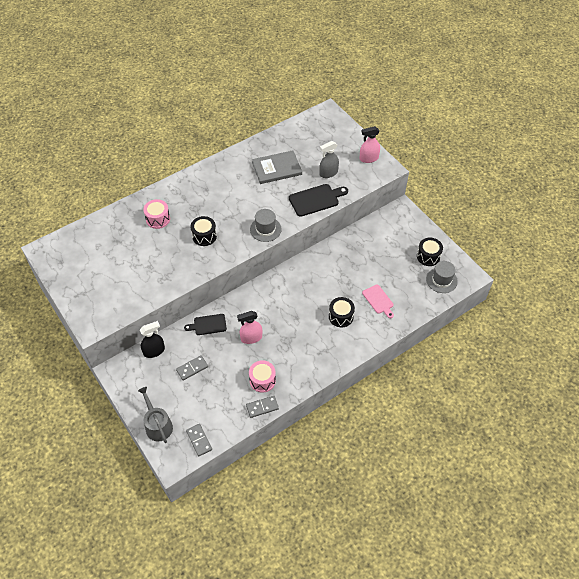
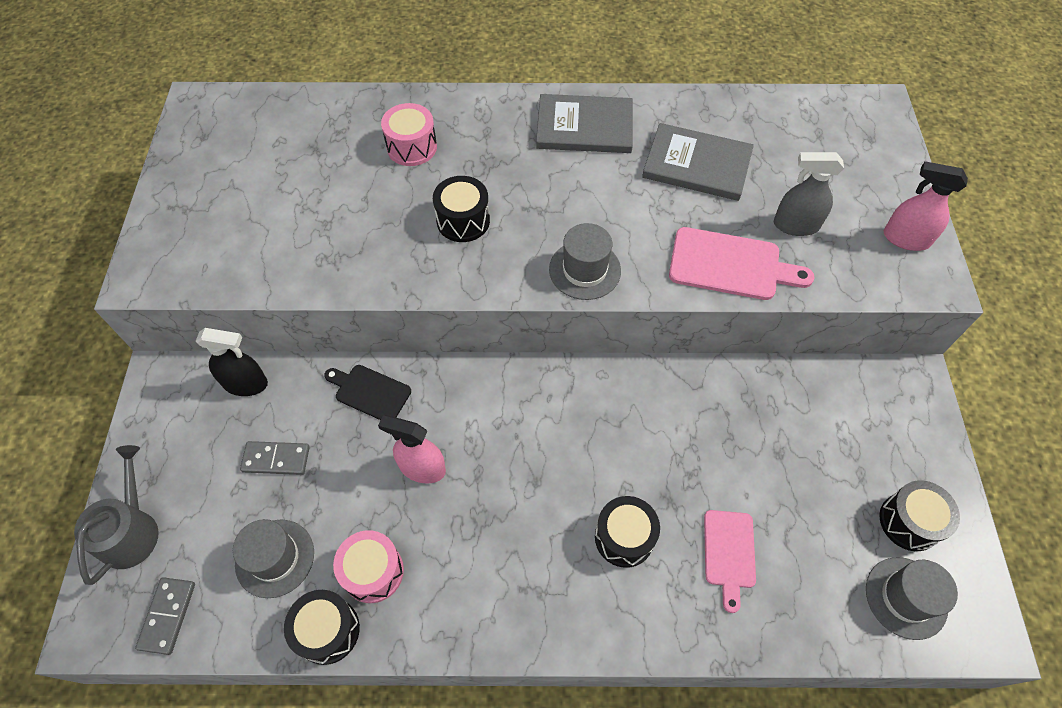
camera: 35 degrees right, 5 degrees up
(222, 175) = (584, 127): none -> grey book
(222, 399) = (275, 558): none -> grey hat
(262, 407) = (328, 631): grey domino -> black drum
(316, 199) = (730, 265): black cutting board -> pink cutting board

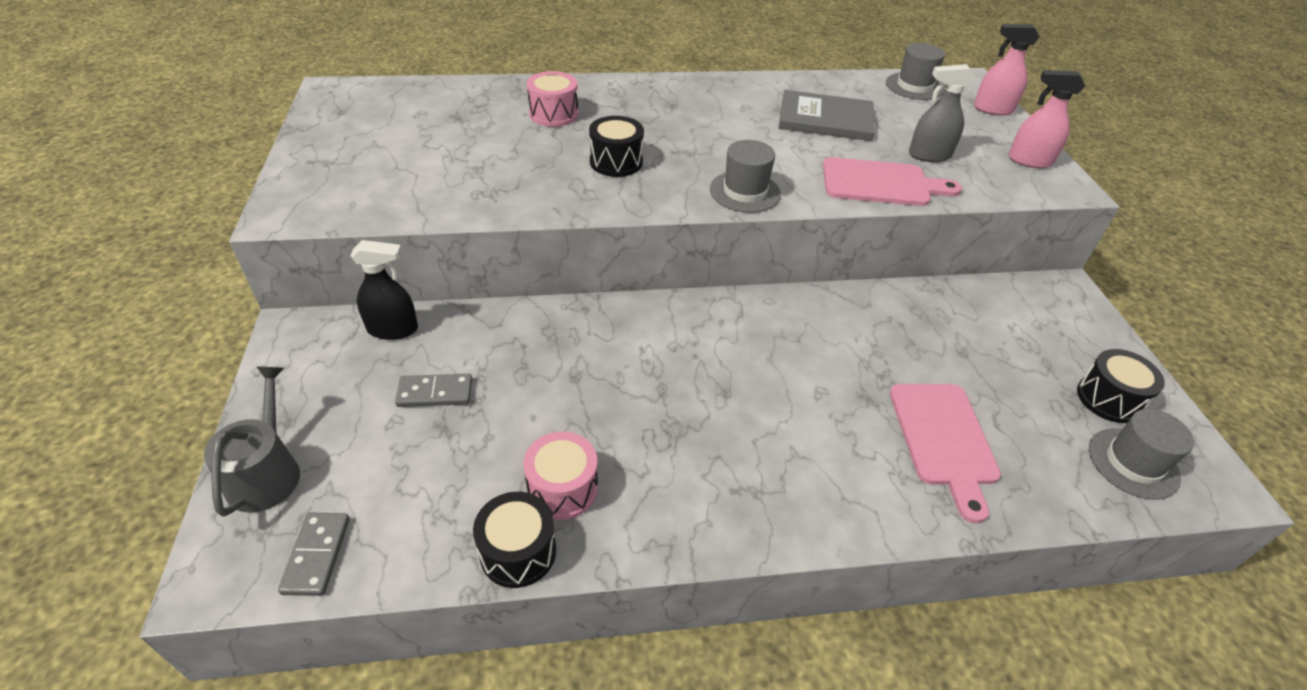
camera: 10 degrees left, 15 degrees down
(275, 558) = (444, 485): grey hat -> grey hat (914, 86)
(370, 392) = (531, 328): black cutting board -> none
(422, 468) = (600, 389): pink spray bottle -> pink spray bottle (992, 109)
(584, 127) = (714, 98): grey book -> none
(624, 537) = (831, 434): black drum -> none
(729, 553) = (943, 439): pink cutting board -> pink cutting board, size x1.52

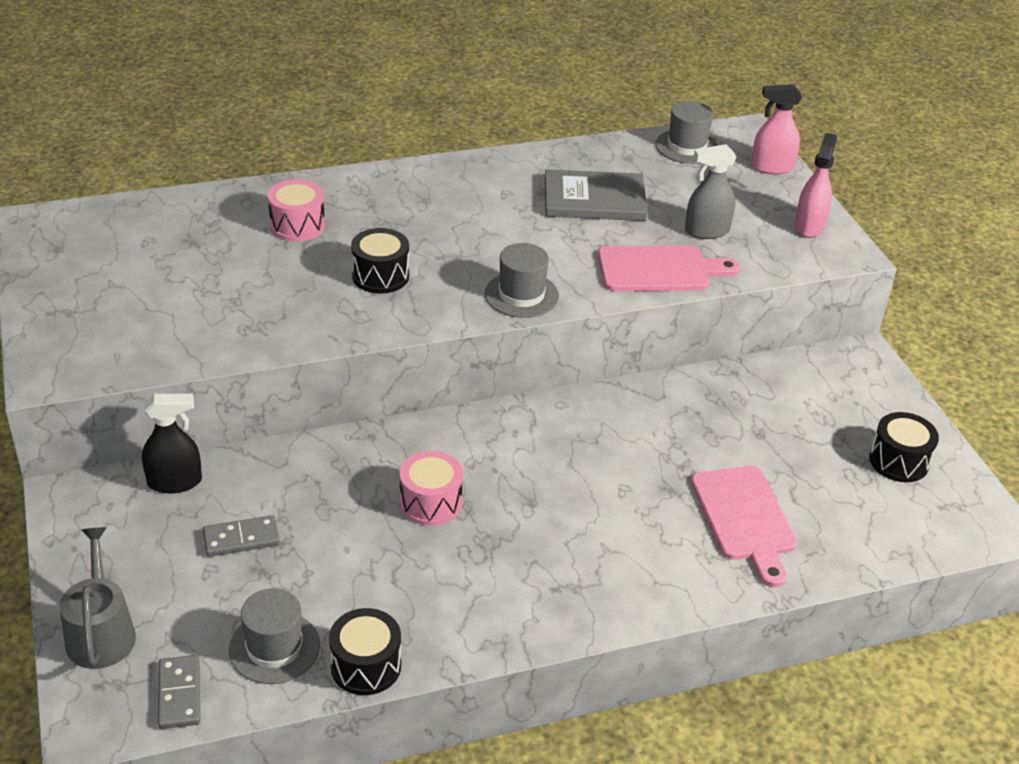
camera: 10 degrees left, 5 degrees down
(562, 488) = (393, 608): pink drum -> pink drum (430, 503)
(1029, 161) = (809, 226): pink spray bottle -> pink spray bottle turned 105 degrees clockwise
(1133, 463) = (918, 517): grey hat -> grey hat (274, 647)

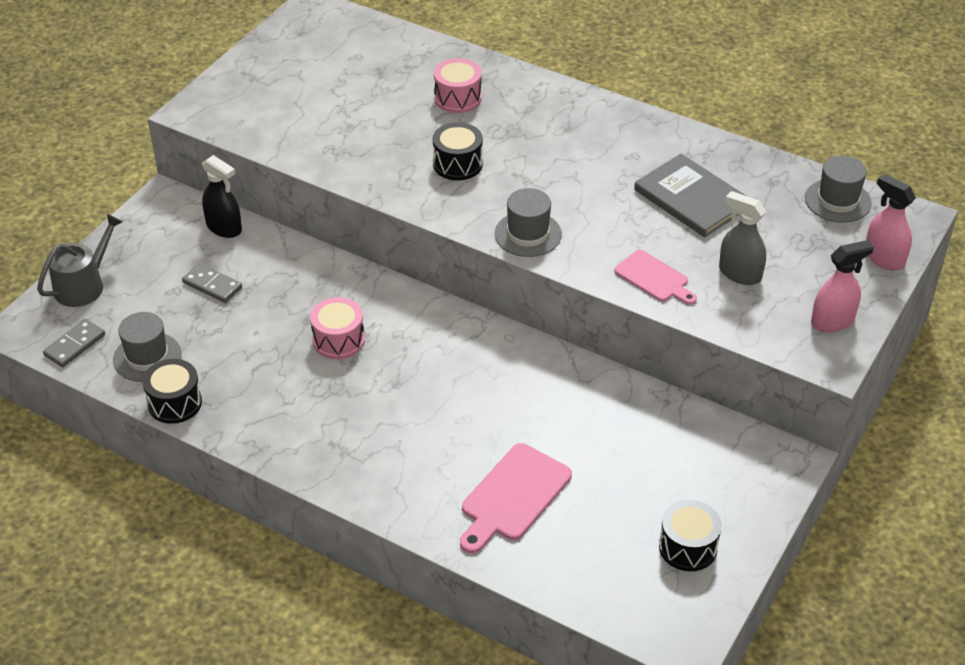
camera: 50 degrees right, 5 degrees up
(659, 270) = (654, 278): pink cutting board -> pink cutting board, size x0.66

